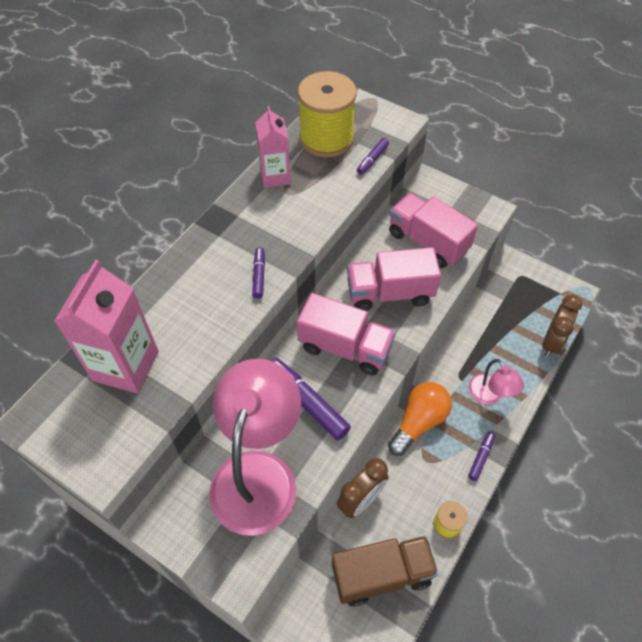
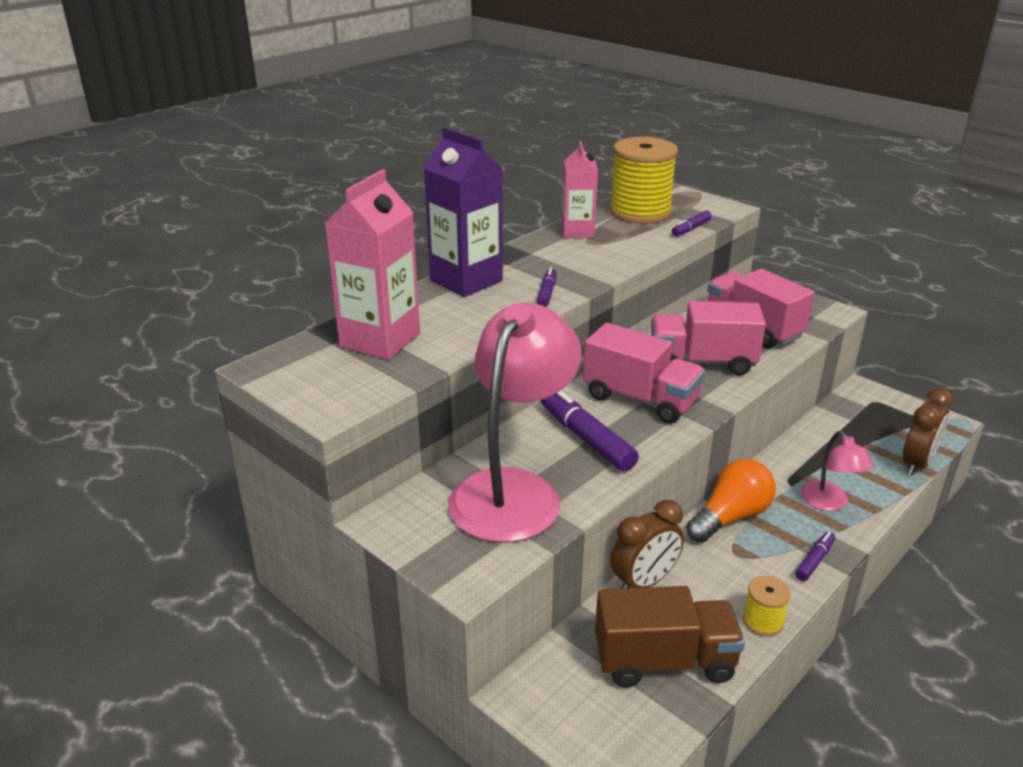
camera: 10 degrees right, 25 degrees down
(187, 266) = (466, 280): none -> purple carton

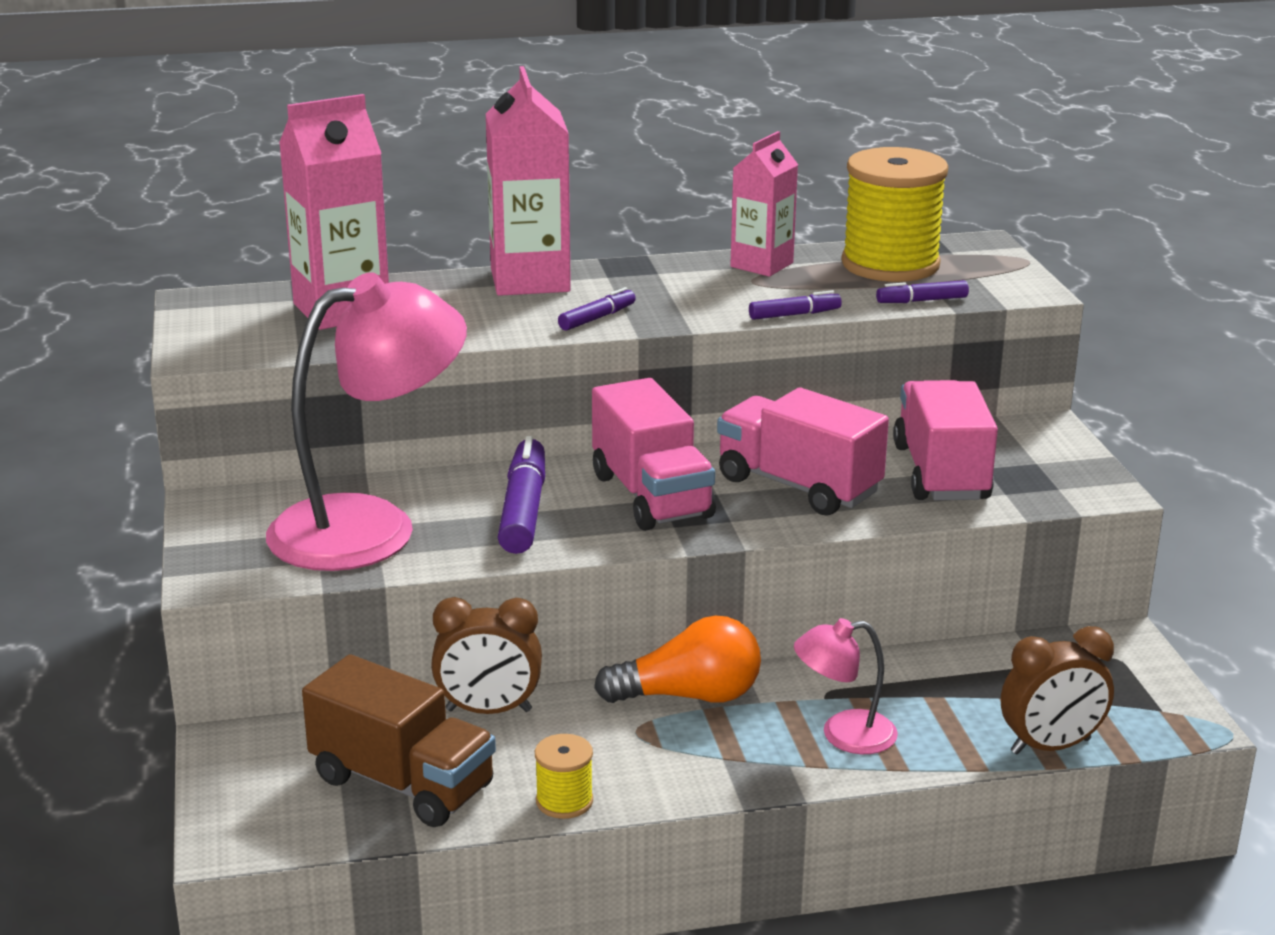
camera: 35 degrees right, 5 degrees down
(466, 280) = (530, 280): purple carton -> pink carton
(814, 561) = (722, 778): purple marker -> purple marker (794, 314)
(829, 503) = (843, 735): pink lamp -> pink lamp turned 60 degrees clockwise

